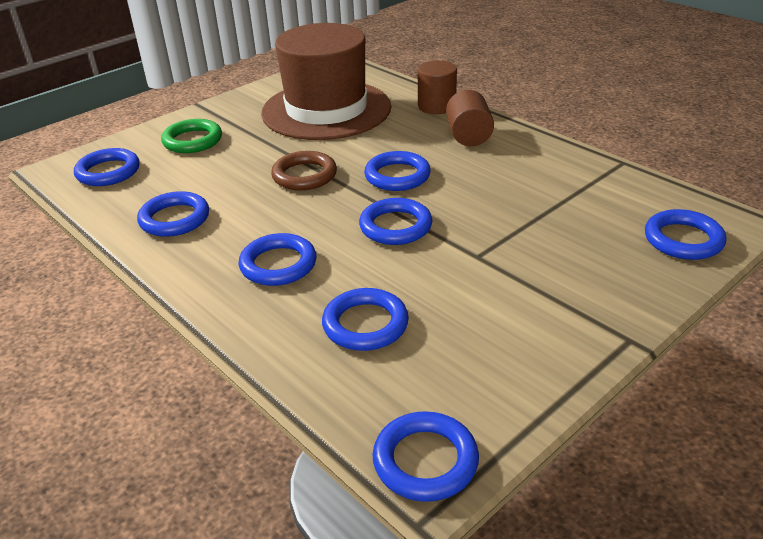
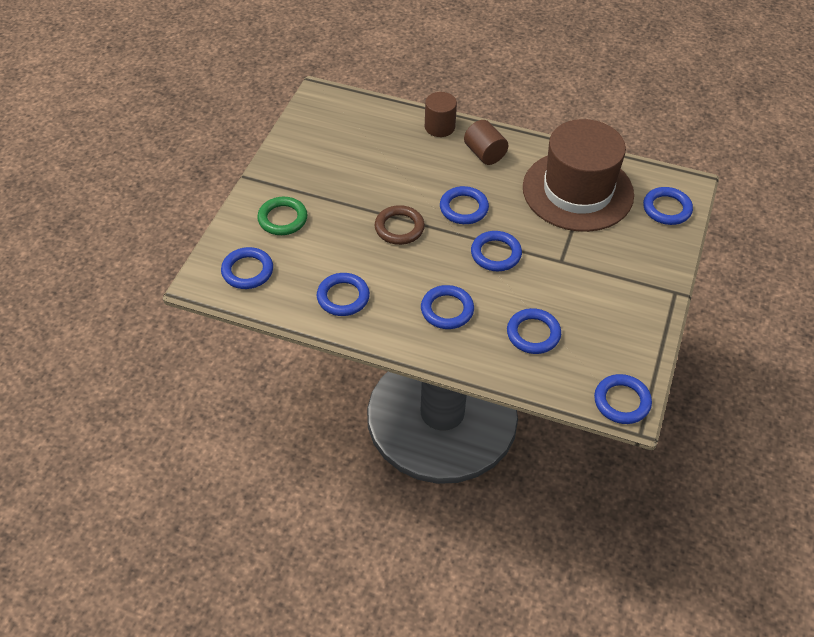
camera: 30 degrees left, 15 degrees up
(326, 110) = (359, 154): brown hat -> brown hat (577, 191)

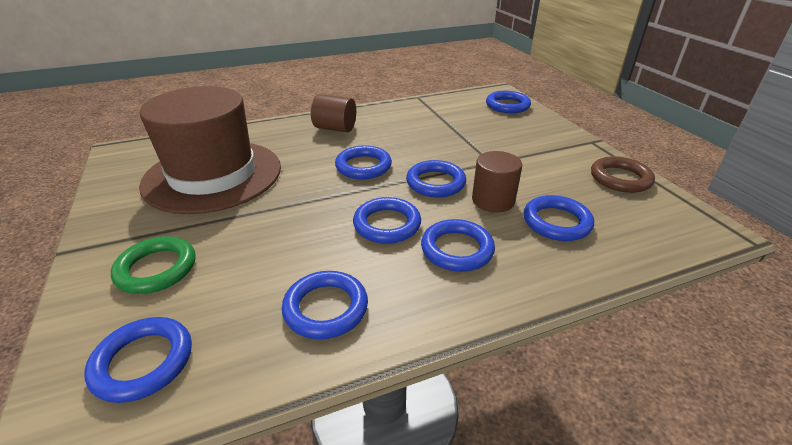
camera: 40 degrees left, 15 degrees down
(399, 228) = (318, 208): brown ring -> brown ring (620, 178)
(439, 127) = (274, 128): brown cylinder -> brown cylinder (493, 200)
(577, 191) = (437, 120): brown hat -> brown hat (213, 175)
(622, 401) = (701, 229): blue ring -> blue ring (387, 224)

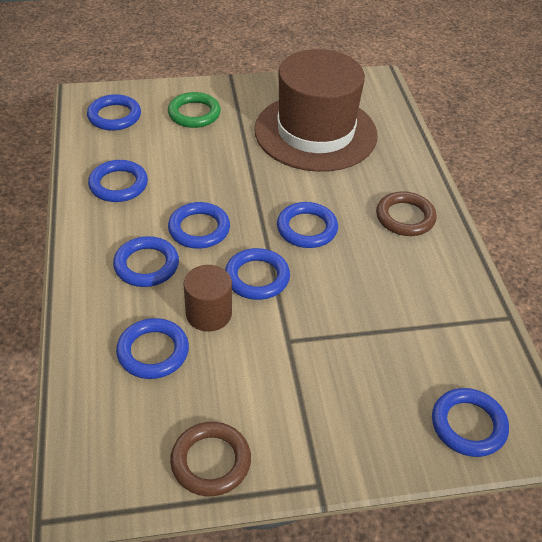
camera: 100 degrees right, 10 degrees up
(335, 128) = (405, 217): brown cylinder -> brown ring

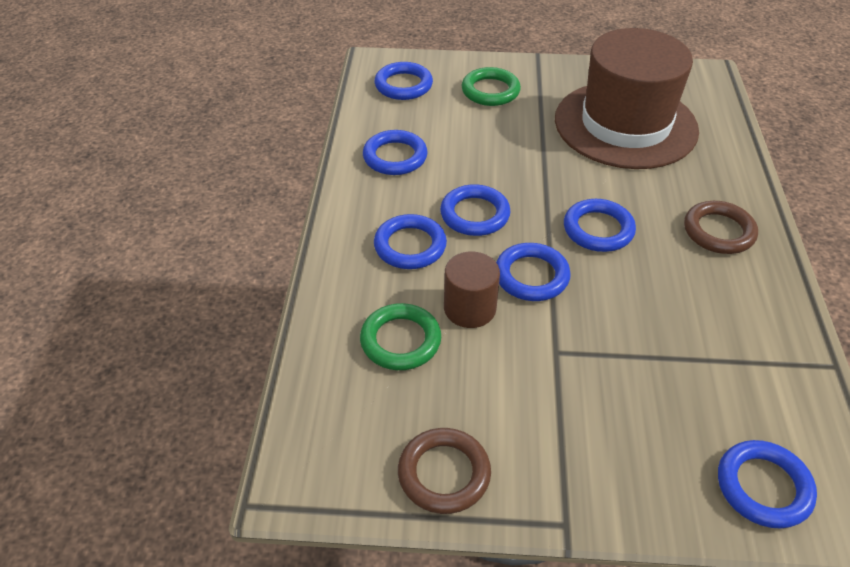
camera: 15 degrees right, 0 degrees up
(153, 352) = (400, 340): blue ring -> green ring

